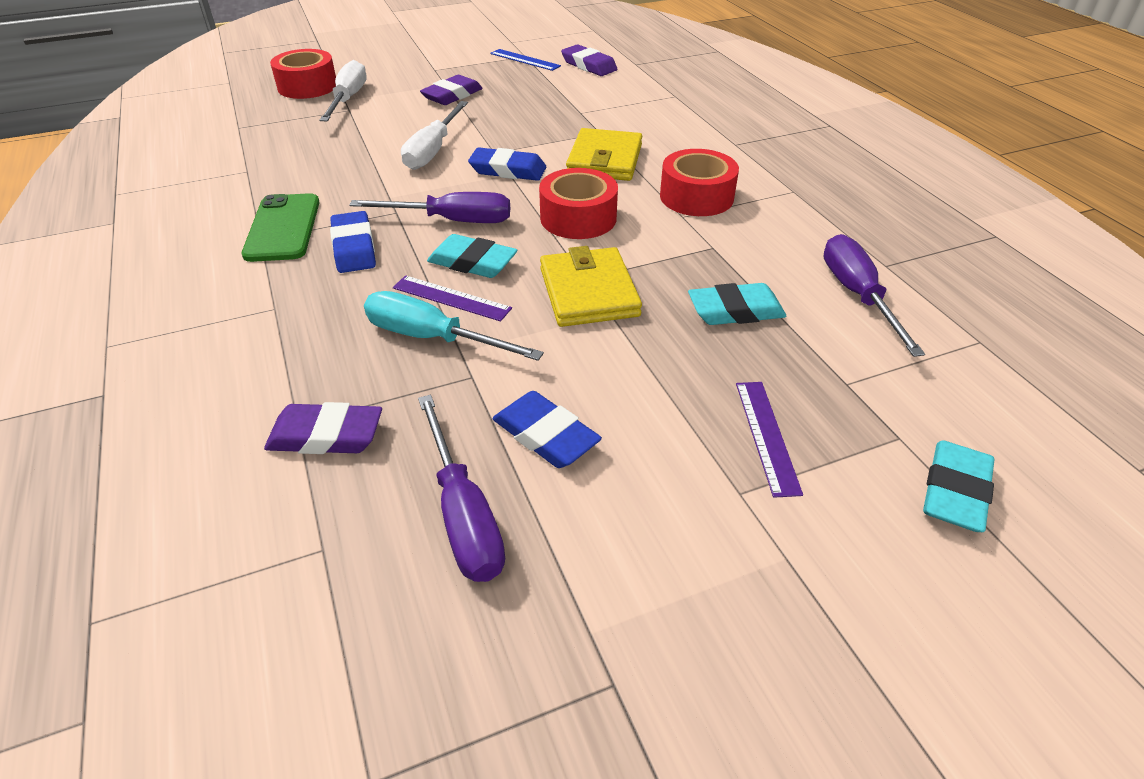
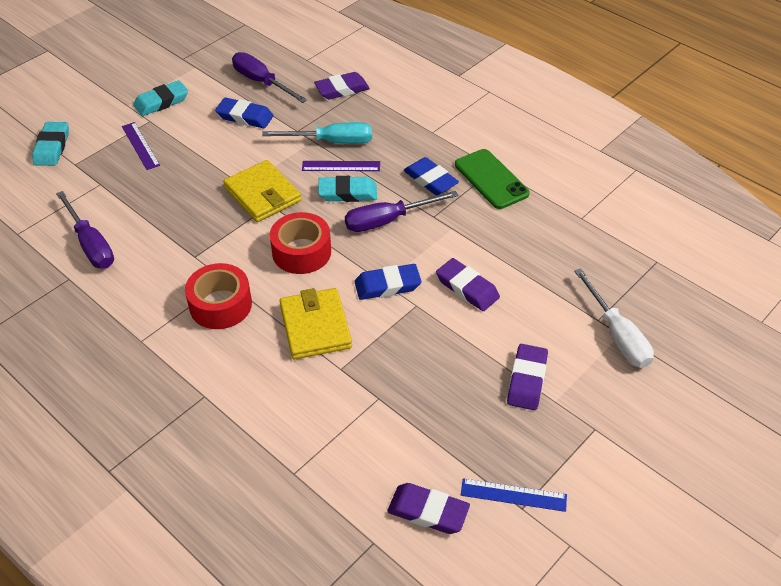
camera: 155 degrees right, 5 degrees up
(307, 86) = (680, 342): red tape -> none
(433, 150) = (467, 288): white screwdriver -> purple eraser
(735, 310) = (168, 209): turquoise eraser -> turquoise eraser (161, 102)

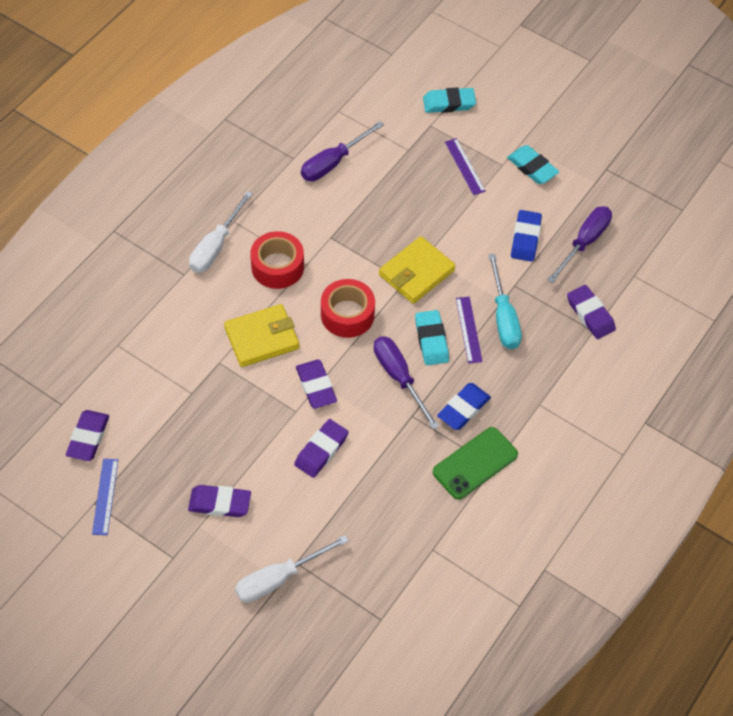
camera: 80 degrees right, 10 degrees up
(140, 145) = (465, 166): purple ruler -> purple ruler turned 75 degrees counterclockwise
(172, 361) = (216, 246): none -> white screwdriver
(387, 285) = (316, 386): blue eraser -> purple eraser

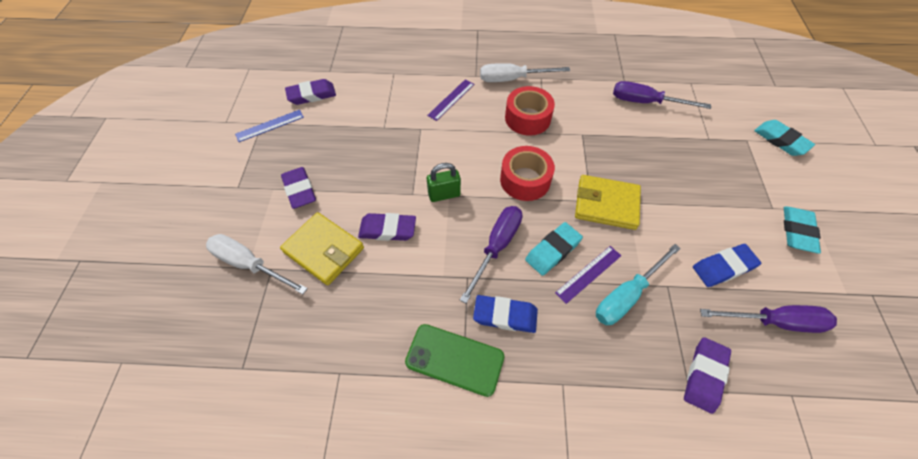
camera: 60 degrees right, 0 degrees up
(262, 338) = (460, 141): yellow wallet -> yellow wallet (324, 250)
(316, 386) = (444, 194): purple eraser -> green padlock
(465, 166) = (739, 182): purple ruler -> purple ruler (451, 99)

